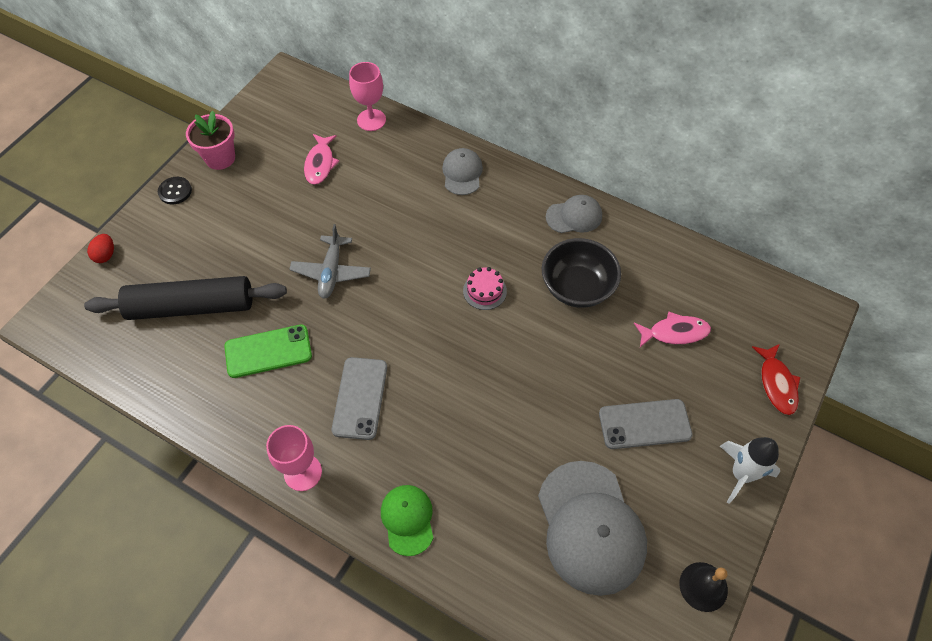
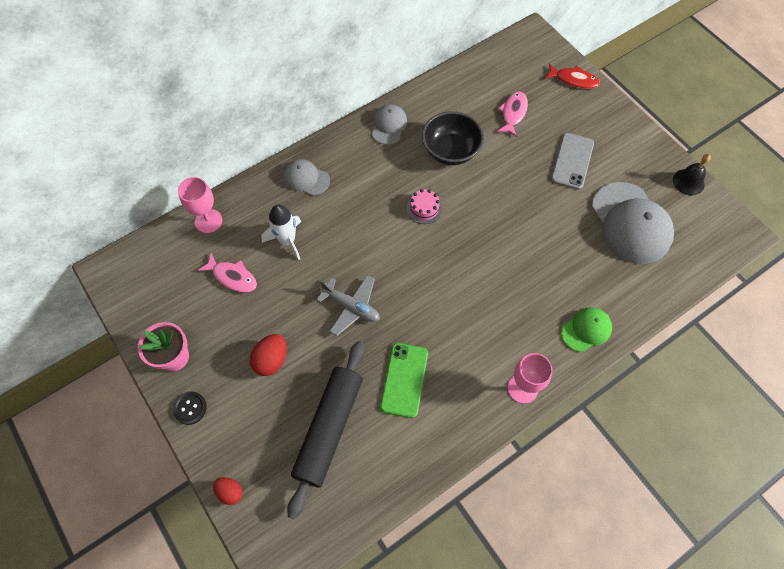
camera: 65 degrees left, 5 degrees up
(246, 231) = (271, 360): none -> red egg
(360, 398) = (477, 326): grey phone -> none
(407, 519) = (586, 330): green cap -> green cap turned 135 degrees clockwise
(590, 527) = (631, 223): grey cap -> grey cap turned 60 degrees clockwise
(741, 474) = (626, 128): white rocket -> white rocket (287, 240)

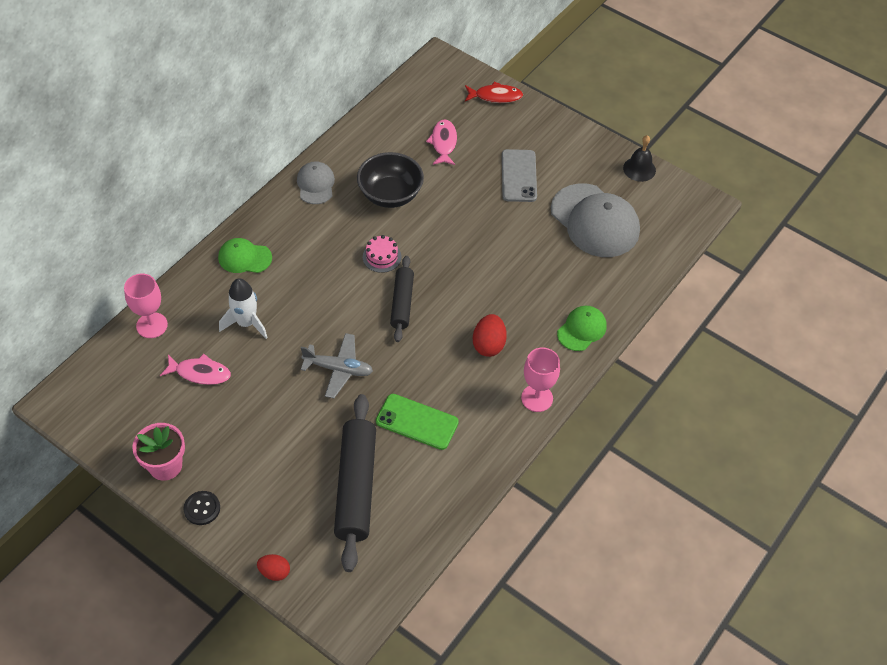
camera: 20 degrees left, 10 degrees down
(271, 360) = (272, 440): red egg -> red egg (488, 345)
(306, 178) = (244, 258): grey cap -> green cap
(404, 380) = (417, 422): green phone -> green phone turned 60 degrees counterclockwise
(428, 258) = (402, 303): none -> black rolling pin

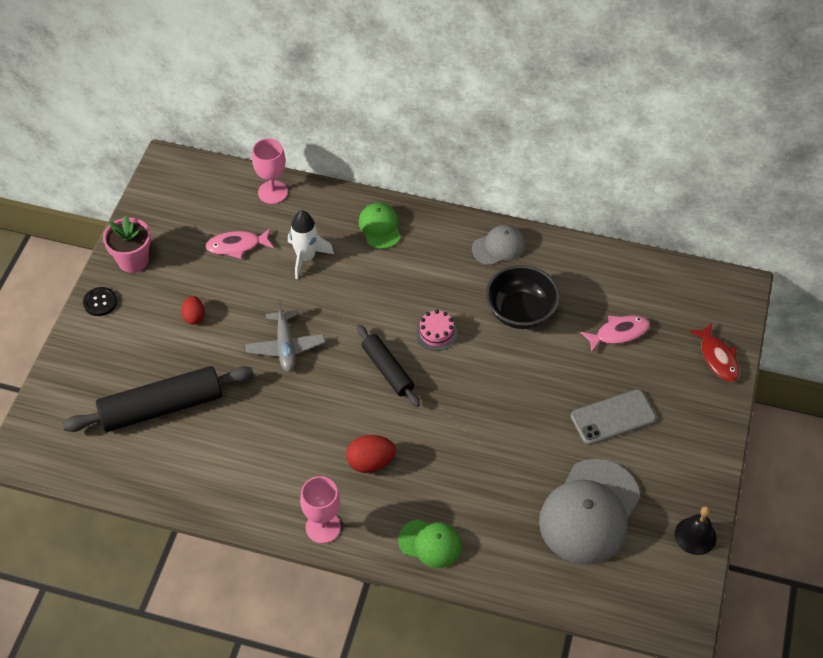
camera: 70 degrees right, 0 degrees up
(200, 373) = (237, 246): pink fish -> pink fish turned 90 degrees clockwise
(274, 572) = (55, 378): red egg -> red egg (194, 316)
(402, 303) = (387, 370): black rolling pin -> black rolling pin turned 75 degrees clockwise
(417, 422) = (251, 431): green phone -> none

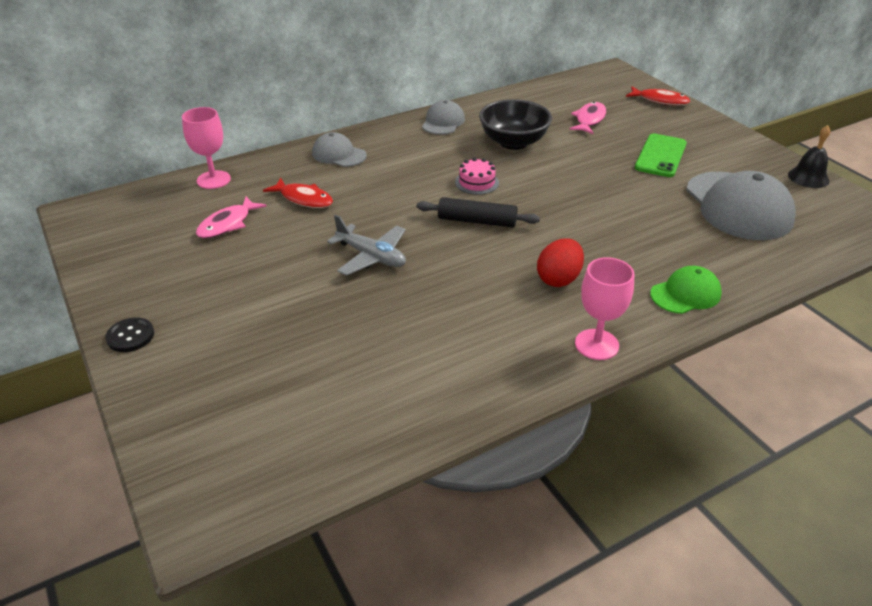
camera: 45 degrees left, 15 degrees down
(133, 260) = (128, 287): pink flower pot -> none
(162, 407) = (316, 368): black rolling pin -> none
(194, 316) = (253, 288): red egg -> none
(306, 257) = (303, 199): white rocket -> red fish
(380, 227) = (339, 154): green cap -> grey cap
(613, 417) = (660, 156): grey phone -> green phone

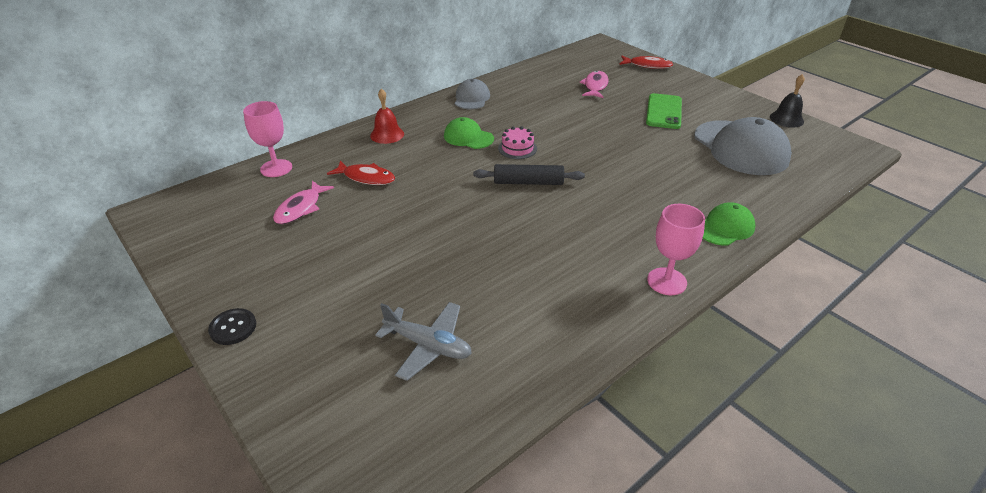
camera: 10 degrees left, 0 degrees up
(339, 154) = (387, 134): grey cap -> red bell
(371, 256) = (444, 224): grey plane -> grey plane (428, 345)
(426, 165) = (468, 137): none -> green cap
(513, 142) = (538, 111): black bowl -> none
(558, 279) = (615, 226): red egg -> none

